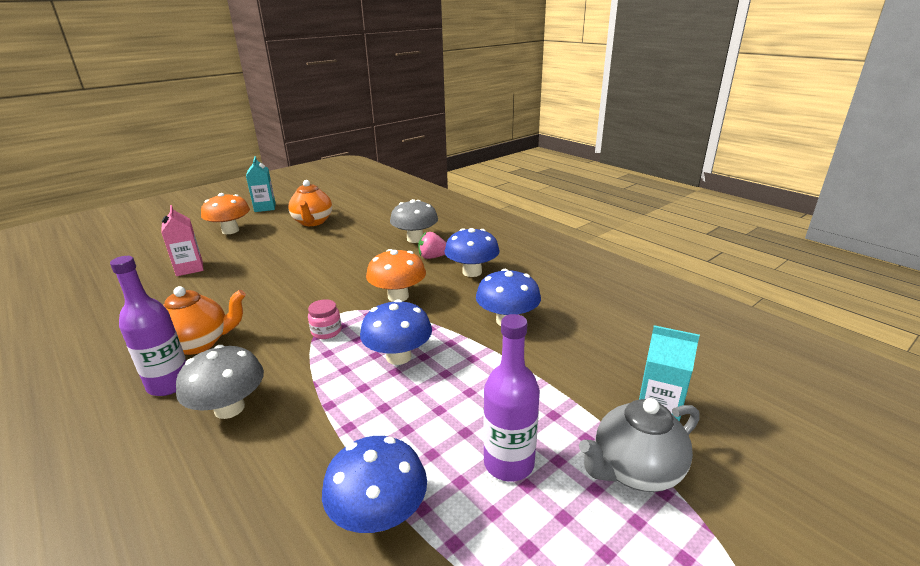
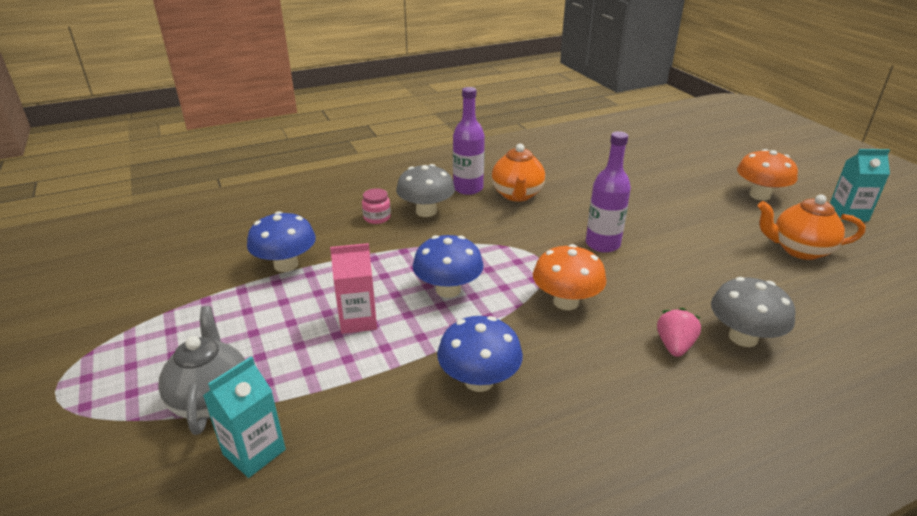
camera: 105 degrees right, 5 degrees up
(189, 268) = (658, 180): pink carton -> pink carton (358, 320)
(326, 331) = (510, 252): pink jar -> pink jar (377, 218)
(472, 272) = (619, 377): blue mushroom -> none
(509, 463) = (279, 328): purple bottle -> purple bottle (602, 244)

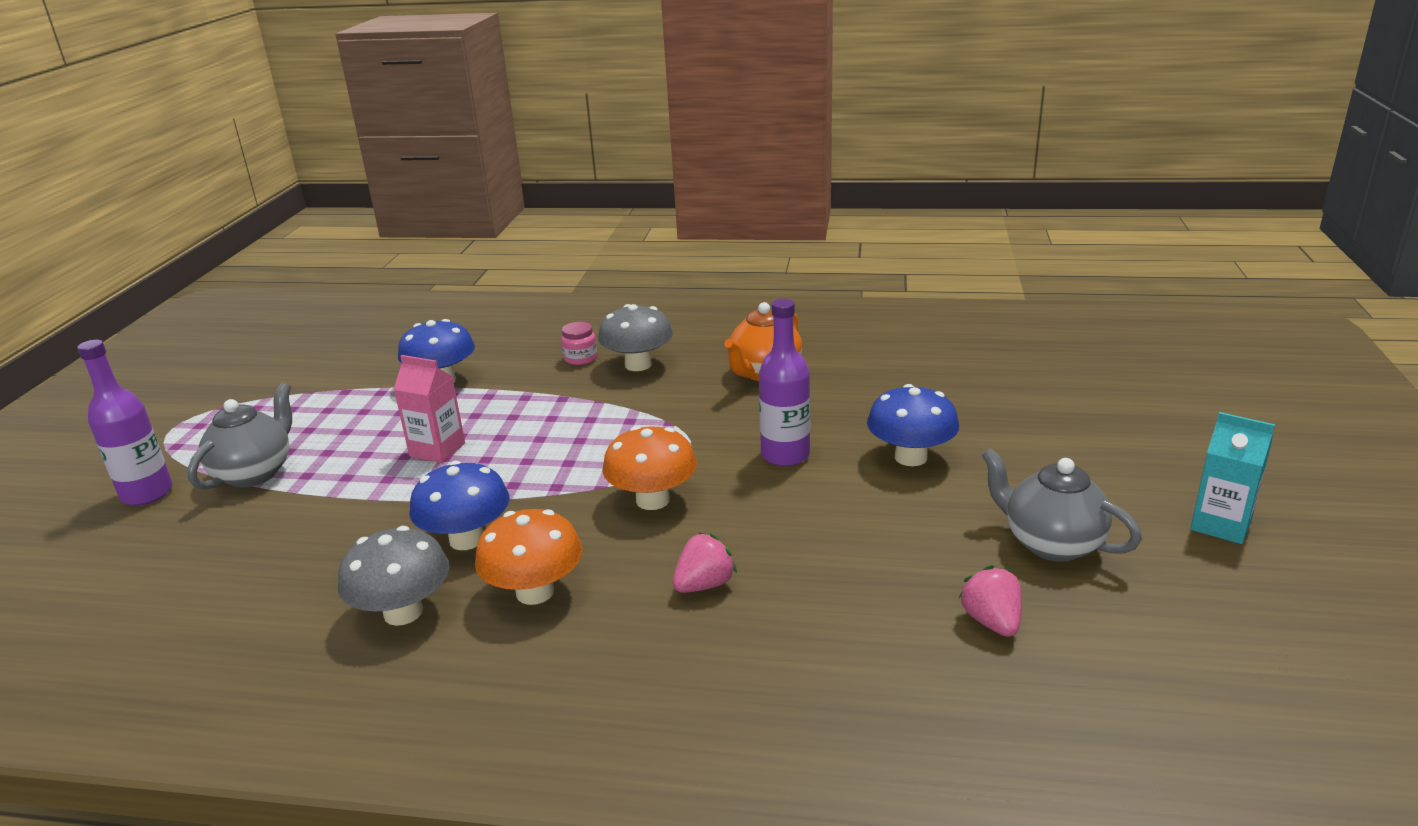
camera: 35 degrees right, 5 degrees down
(254, 452) = (234, 523): turquoise carton -> none
(448, 290) = (552, 449): blue mushroom -> blue mushroom (911, 457)
(468, 188) = (718, 351): purple bottle -> purple bottle (147, 493)
(743, 337) = (800, 608): grey mushroom -> grey mushroom (403, 612)
(760, 195) = (1109, 460): orange mushroom -> orange mushroom (535, 592)
(799, 250) = (1051, 543): orange teapot -> grey teapot
(836, 304) = (992, 622): none -> pink strawberry

